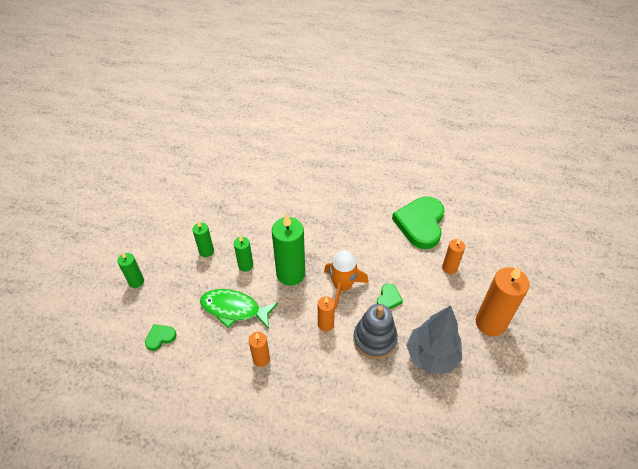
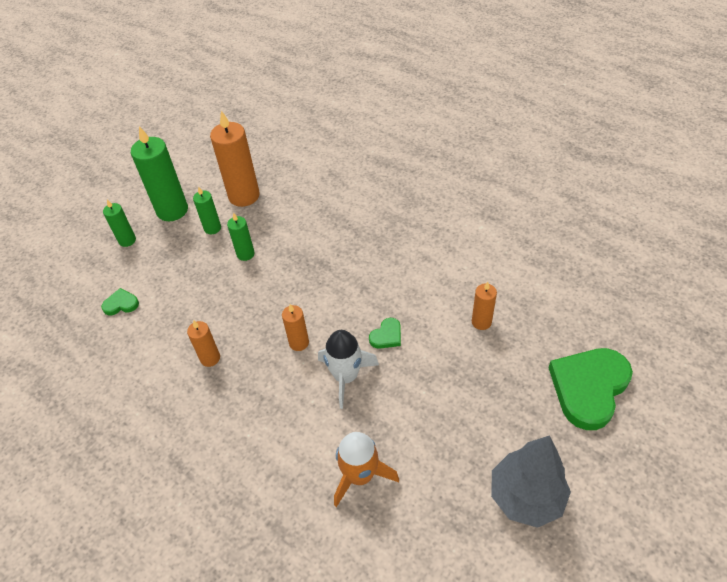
camera: 25 degrees right, 0 degrees up
(234, 309) = (209, 297): green fish -> none
(290, 274) = (289, 276): green candle -> green candle (172, 210)
(342, 286) = (340, 307): orange rocket -> orange rocket (360, 475)
(374, 339) = (346, 376): grey stacking toy -> white rocket
(420, 224) = (472, 261): green heart -> green heart (589, 388)
(431, 356) = (403, 417): grey tree -> grey tree (525, 497)
(490, 323) = (499, 402): orange candle -> orange candle (244, 196)

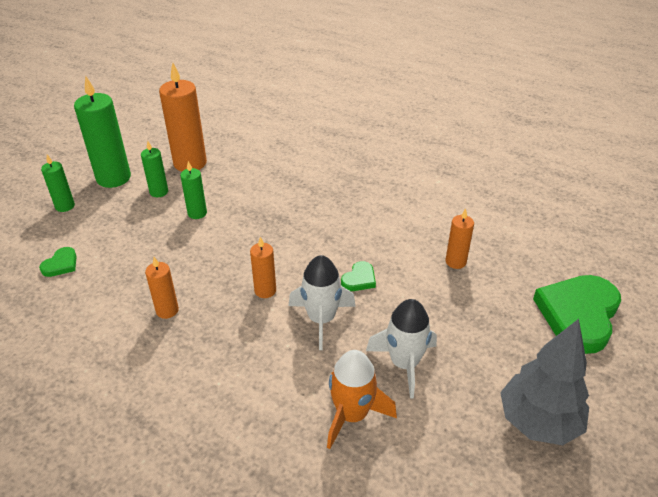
camera: 10 degrees left, 10 degrees down
(121, 304) = (61, 264): green heart -> green heart turned 135 degrees clockwise
(414, 428) = (404, 363): none -> white rocket

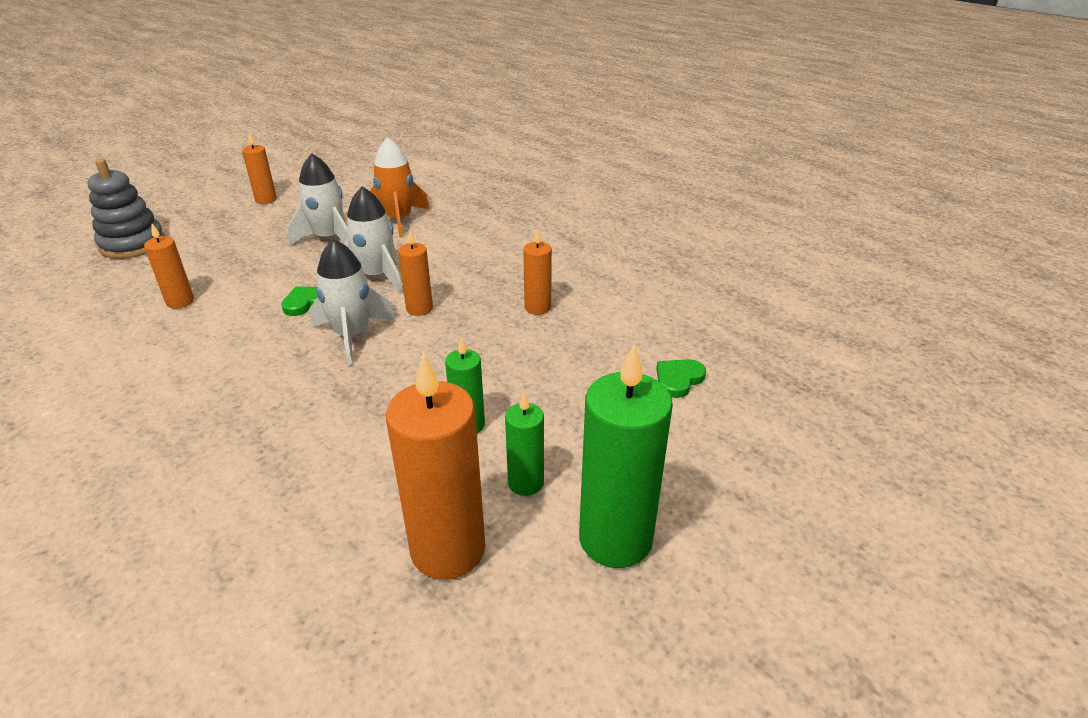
camera: 165 degrees left, 5 degrees down
(65, 206) = (701, 483): green candle -> none
(302, 257) = (352, 335): none -> white rocket
(538, 422) = (266, 200): grey tree -> orange candle
(578, 315) = (132, 244): green heart -> grey stacking toy

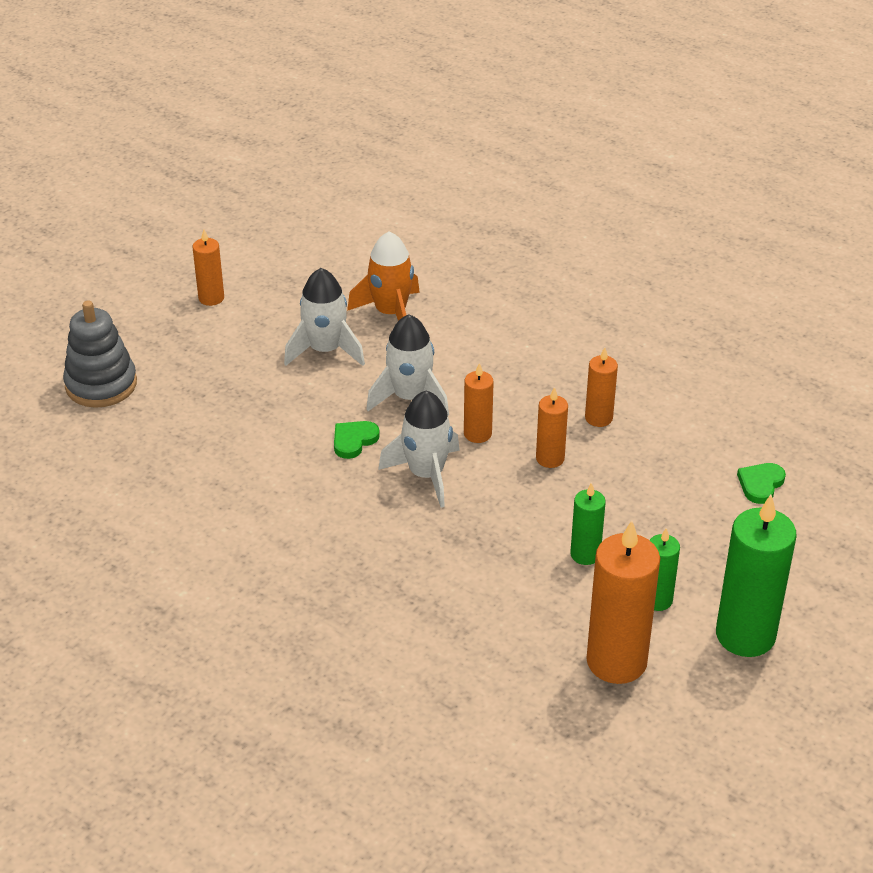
camera: 10 degrees left, 5 degrees up
(180, 302) = (217, 455): orange candle -> orange candle (550, 458)

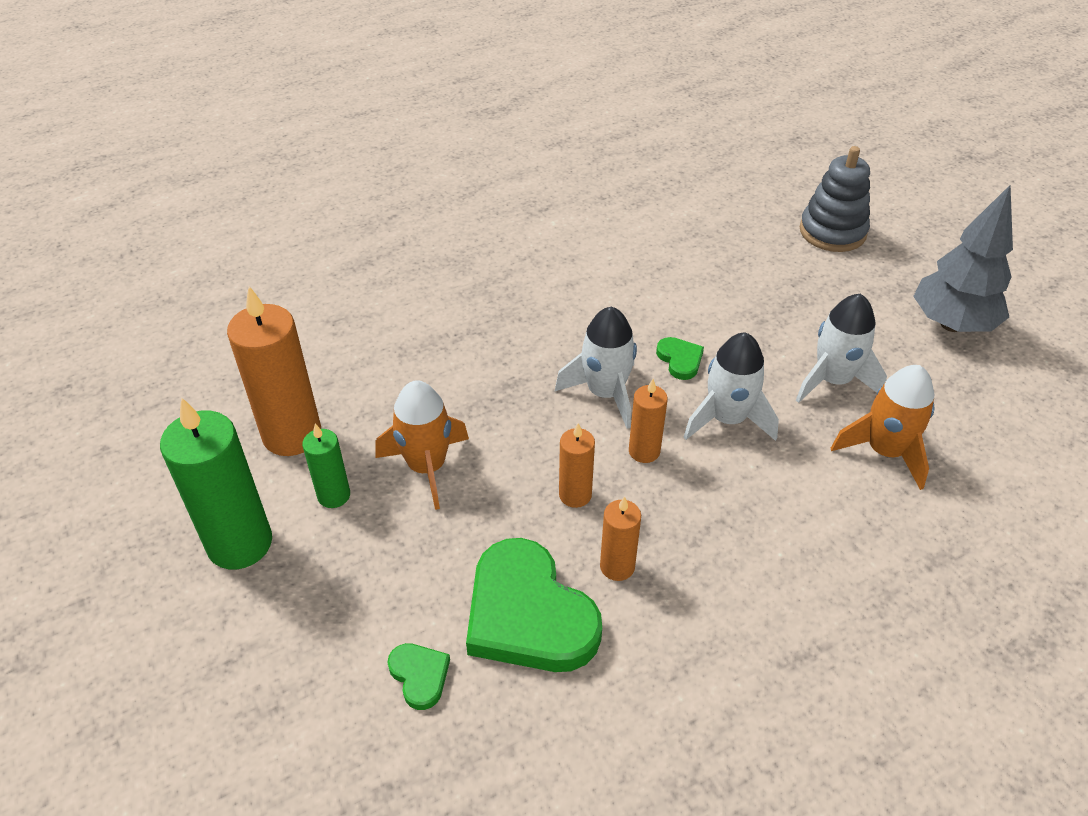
camera: 115 degrees right, 5 degrees up
(211, 298) = (951, 324): orange candle -> grey tree
(585, 554) = (427, 467): green candle -> orange rocket
(672, 449) = (528, 614): none -> green heart

